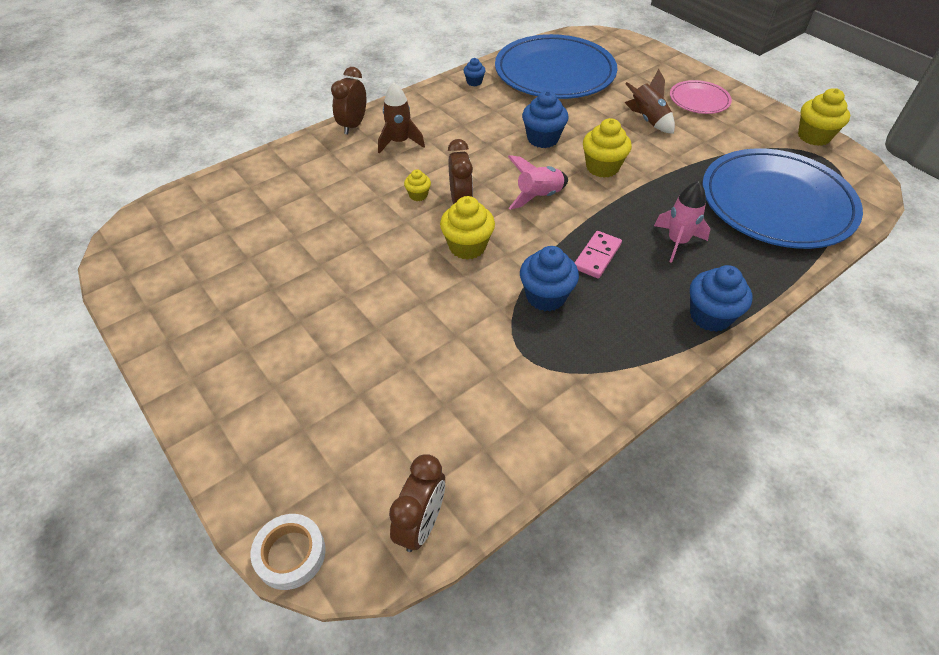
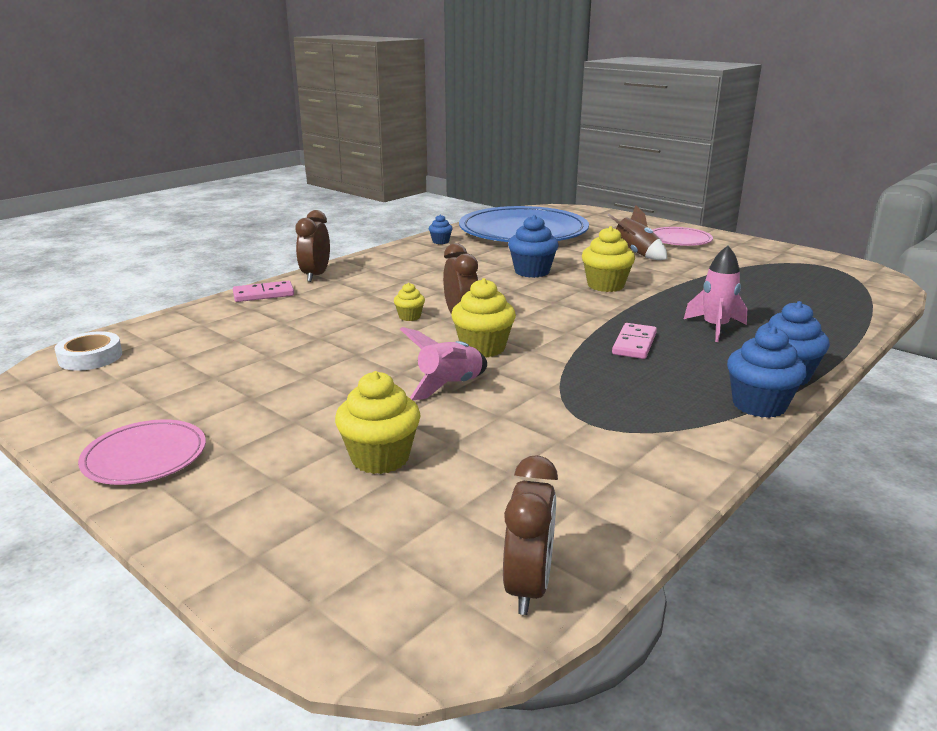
camera: 10 degrees left, 25 degrees down
(186, 347) = (145, 456): none -> pink plate
(290, 554) = (348, 642): white tape -> white tape (90, 357)
(305, 149) = (263, 294): none -> pink domino
(399, 142) = (373, 283): brown rocket -> none
(539, 197) = (547, 308): pink rocket -> pink rocket (450, 386)
(546, 296) = (592, 377): blue cupcake -> blue cupcake (759, 405)
(776, 203) = (799, 296): blue plate -> none
(814, 136) = (806, 254): yellow cupcake -> yellow cupcake (380, 458)

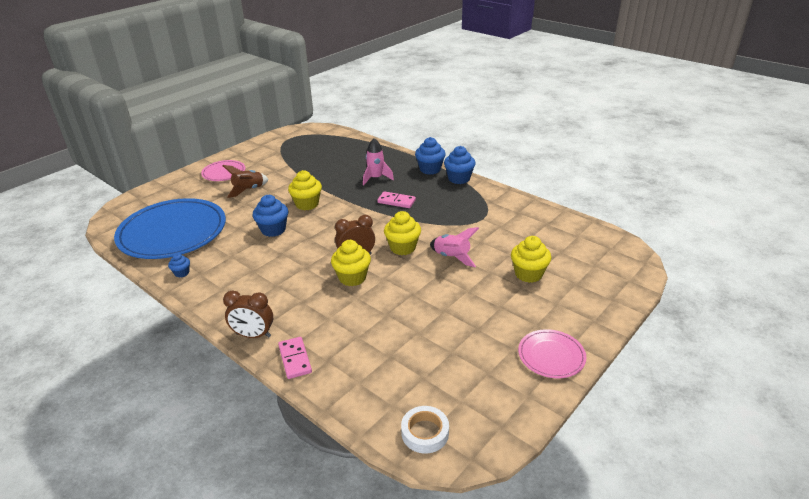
camera: 90 degrees left, 10 degrees up
(409, 317) = (352, 277): yellow cupcake -> yellow cupcake, size x1.86
(528, 586) = (598, 235): brown clock -> none

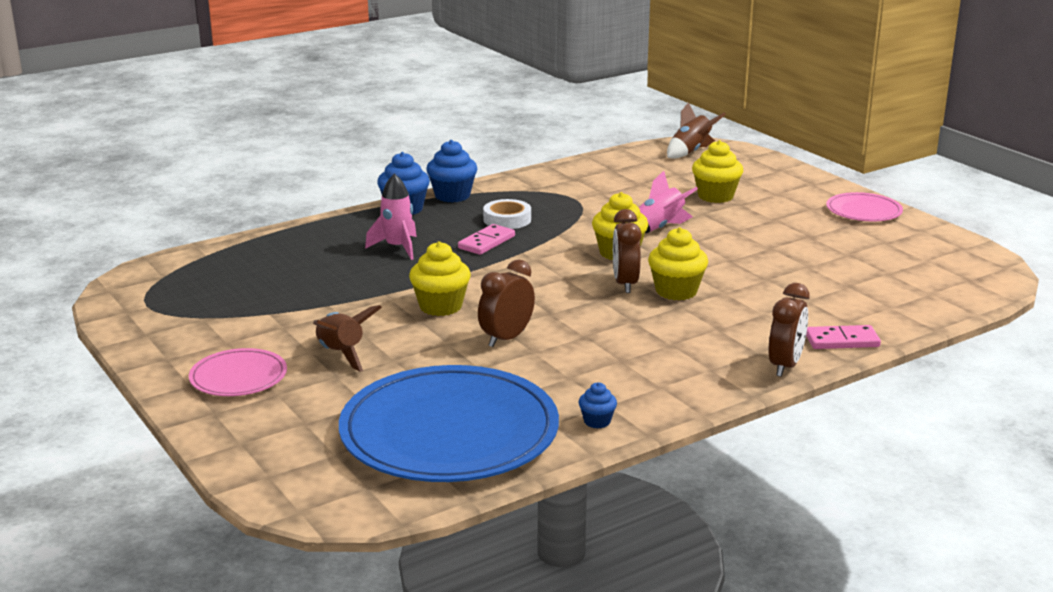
camera: 75 degrees left, 10 degrees down
(273, 230) = (506, 338): blue cupcake -> brown clock
(425, 433) = (971, 282): white tape -> white tape (507, 219)
(613, 251) = (690, 152): none -> brown rocket

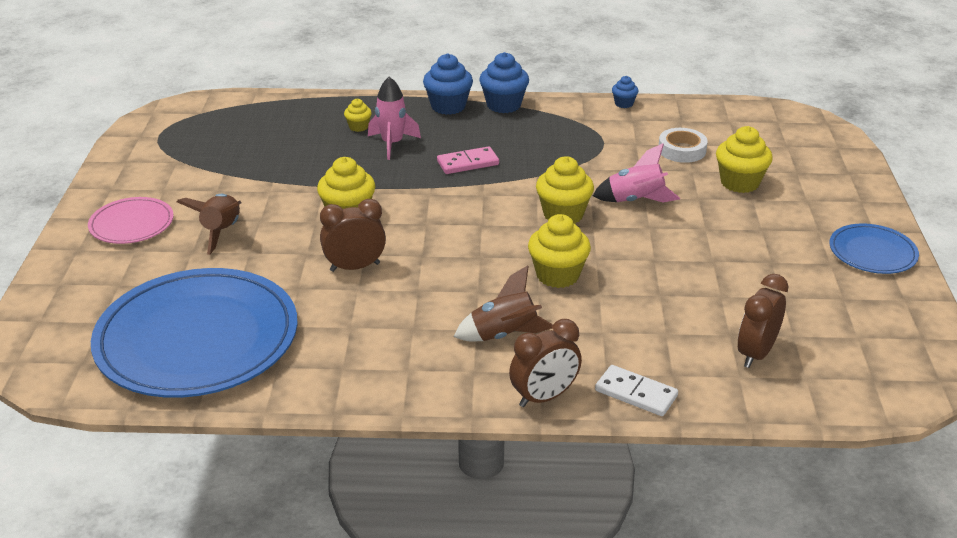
camera: 35 degrees right, 10 degrees up
(345, 244) = (358, 127): none -> yellow cupcake
(507, 219) = (515, 145): white tape -> white tape (682, 150)
(597, 421) = (312, 380): blue cupcake -> blue cupcake (624, 104)
(625, 284) = (524, 250): brown clock -> brown clock (756, 353)
(690, 152) = (785, 123): brown rocket -> brown rocket (504, 335)
(842, 340) = (636, 393): pink domino -> white domino
(863, 211) = (872, 252): pink plate -> blue plate

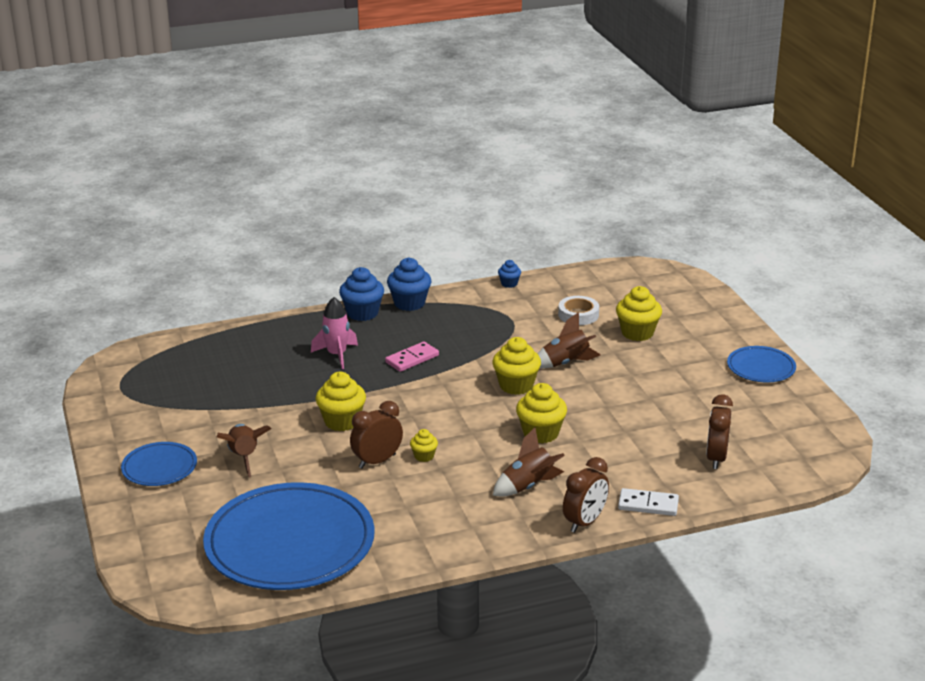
camera: 20 degrees left, 5 degrees down
(131, 224) = (159, 467): pink plate -> blue plate
(358, 127) = (297, 346): yellow cupcake -> yellow cupcake (424, 456)
(635, 200) = (565, 363): pink rocket -> brown rocket

